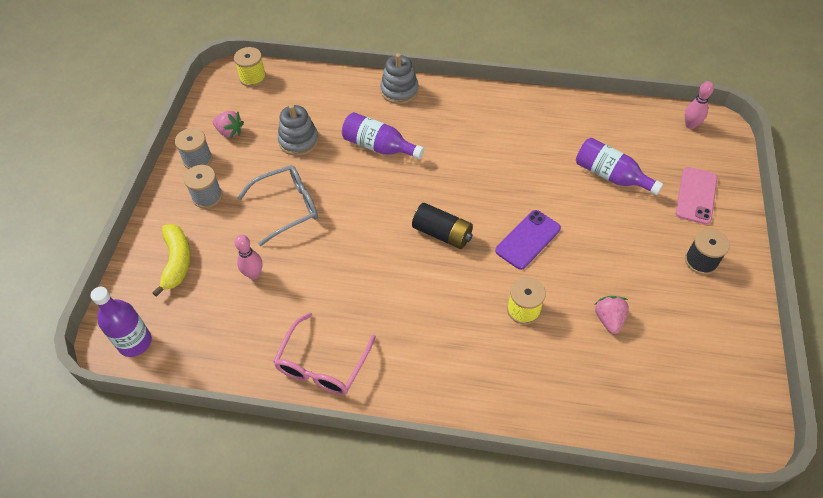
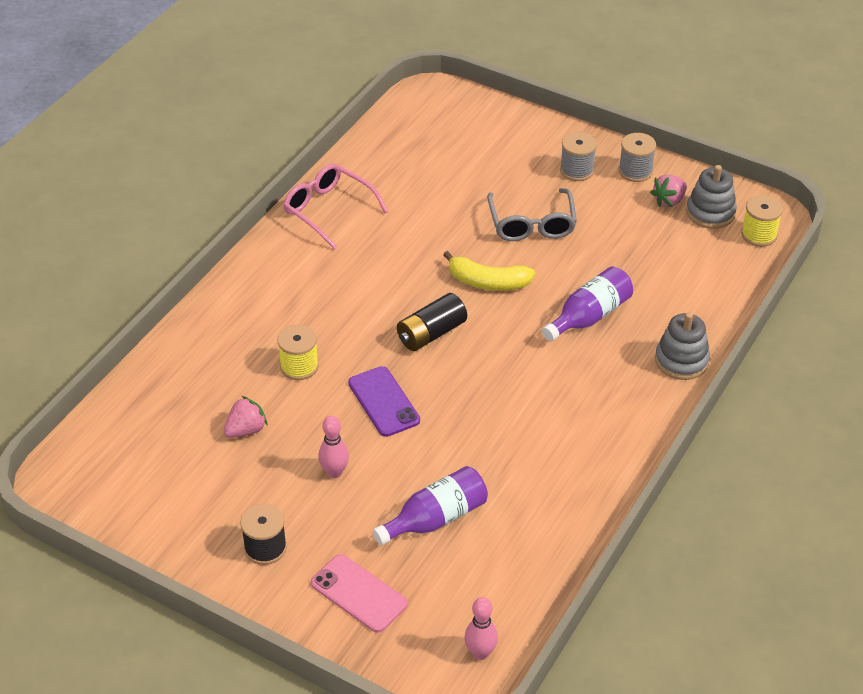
camera: 110 degrees right, 10 degrees down
(135, 342) = (422, 105): purple bottle -> none
(177, 261) = (500, 139): yellow banana -> yellow banana (488, 282)
(254, 274) = (456, 186): pink bowling pin -> pink bowling pin (334, 472)
(298, 141) = (629, 252): grey stacking toy -> grey stacking toy (710, 212)
(609, 319) = (246, 430): pink strawberry -> pink strawberry turned 60 degrees counterclockwise

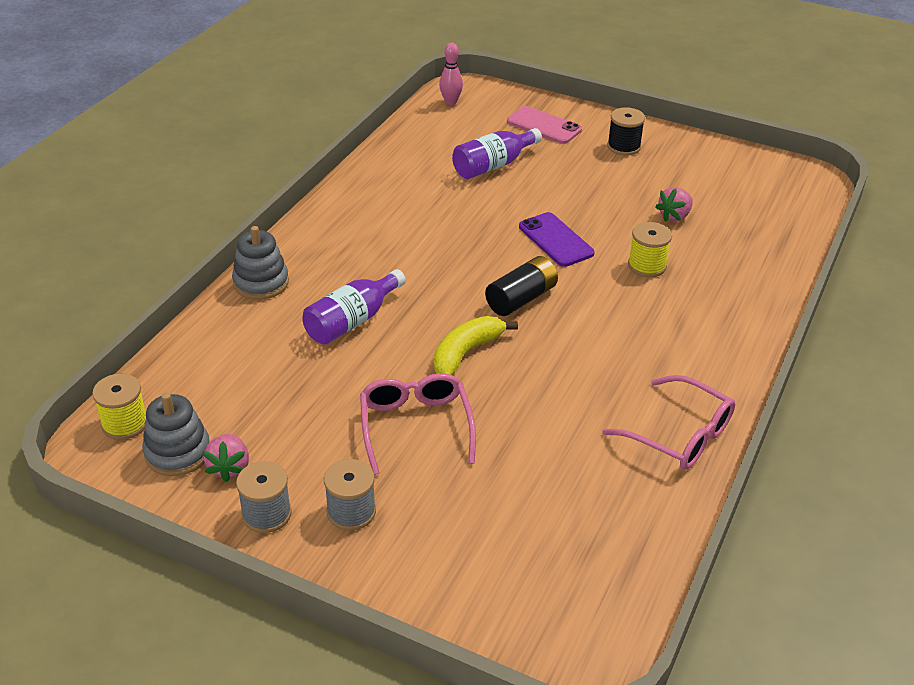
camera: 175 degrees right, 5 degrees down
(334, 472) = (585, 191): pink bowling pin -> none
(488, 282) = (466, 353): yellow banana -> yellow banana turned 60 degrees counterclockwise
(532, 224) = (415, 426): grey glasses -> pink glasses
(669, 201) = (229, 467): pink strawberry -> pink strawberry turned 135 degrees clockwise

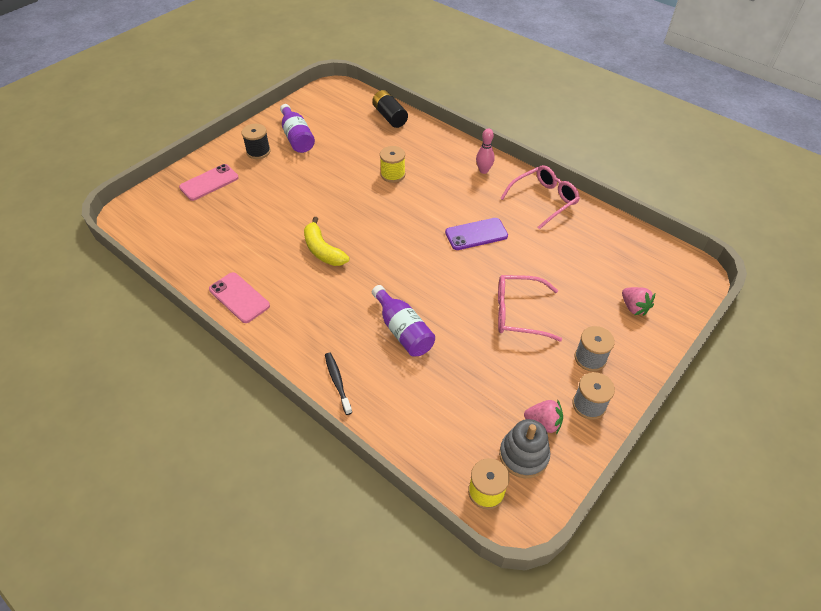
camera: 75 degrees left, 10 degrees up
(261, 283) = (337, 382): grey stacking toy -> black toothbrush
(366, 189) = (239, 297): none -> pink phone
(450, 102) = (142, 225): pink bowling pin -> pink bowling pin (483, 170)
(466, 353) = (453, 275): yellow banana -> yellow banana (323, 250)
(493, 166) = (246, 219): purple bottle -> purple bottle (297, 137)
(521, 299) = (406, 237): black battery -> black battery (390, 117)
(556, 240) = (350, 208): purple phone -> purple phone (476, 234)
(674, 216) = (347, 150): pink strawberry -> pink strawberry (634, 307)

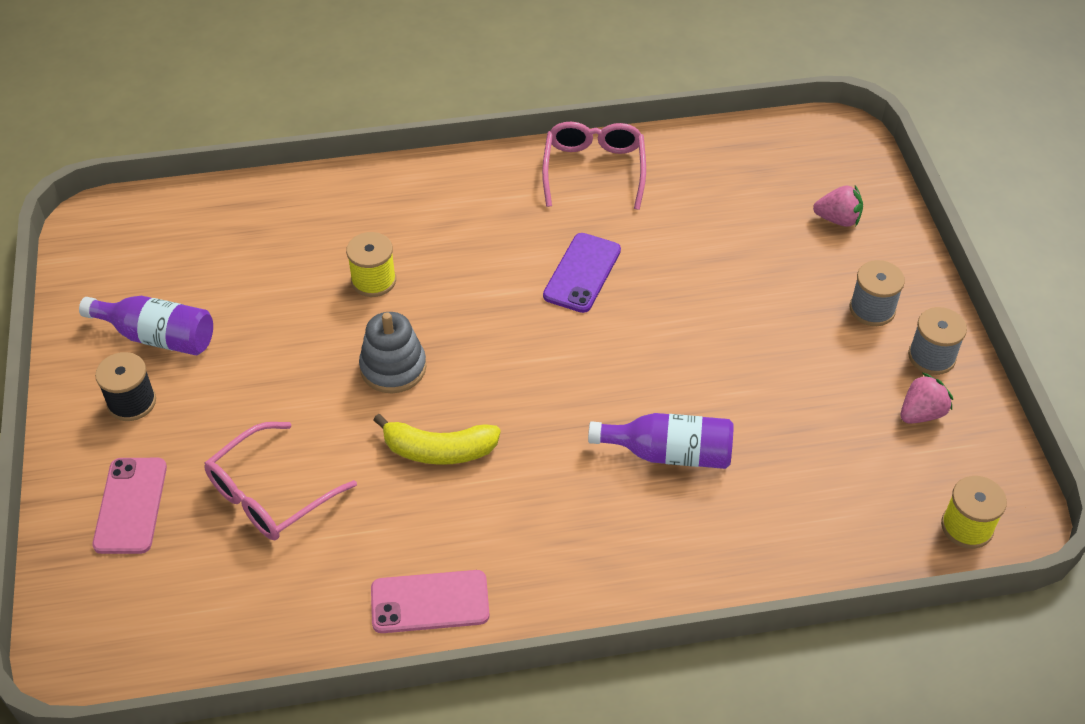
camera: 50 degrees left, 0 degrees up
(337, 382) = (689, 574): black toothbrush -> none
(390, 117) = (246, 204): black battery -> none
(483, 170) = (476, 186): pink bowling pin -> none
(518, 313) = (749, 324): pink glasses -> pink glasses (269, 494)
(523, 455) = (948, 461): grey stacking toy -> grey stacking toy (393, 368)

